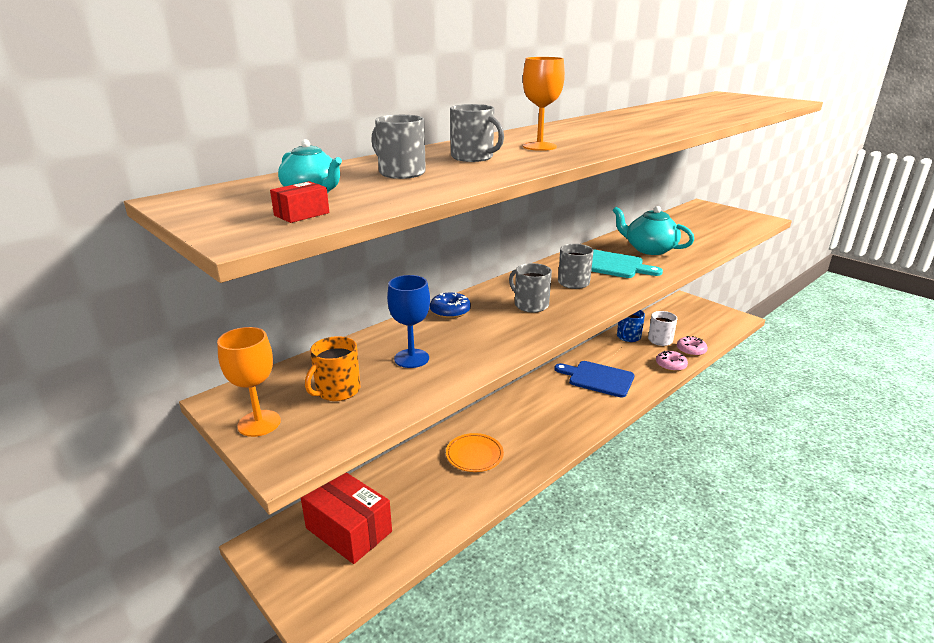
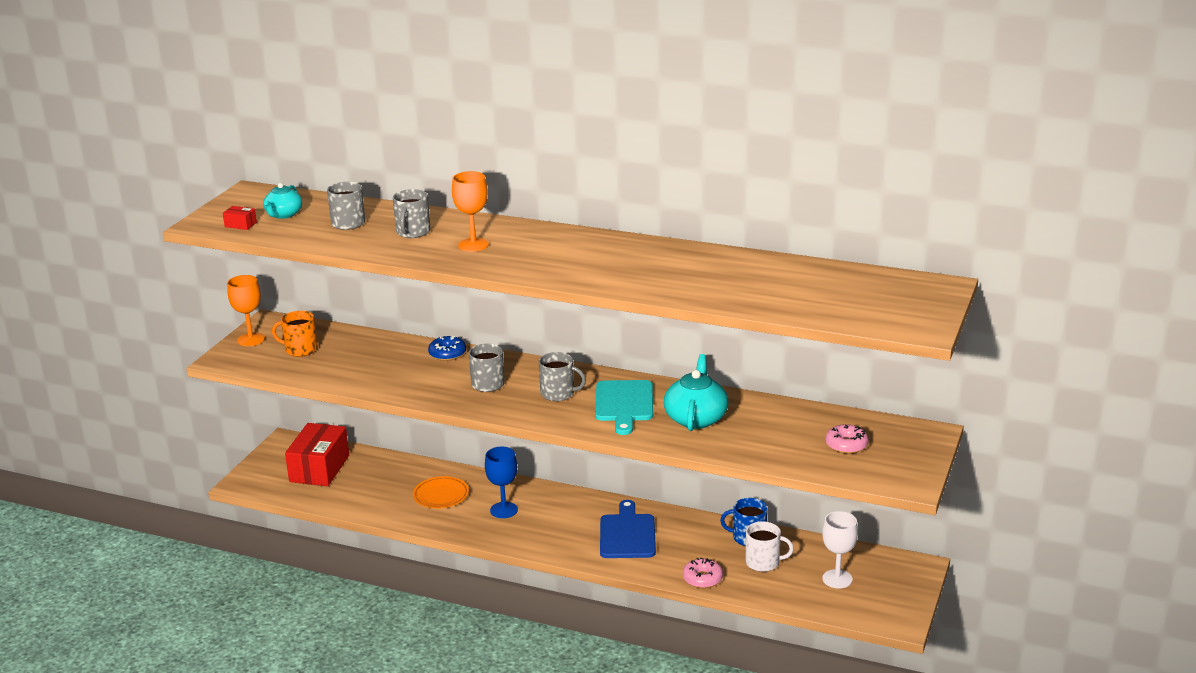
camera: 65 degrees right, 0 degrees up
(411, 358) = (358, 361): blue goblet -> blue goblet (504, 510)
(689, 323) = (837, 579): none -> white goblet
(691, 350) = (756, 589): pink donut -> pink donut (846, 445)

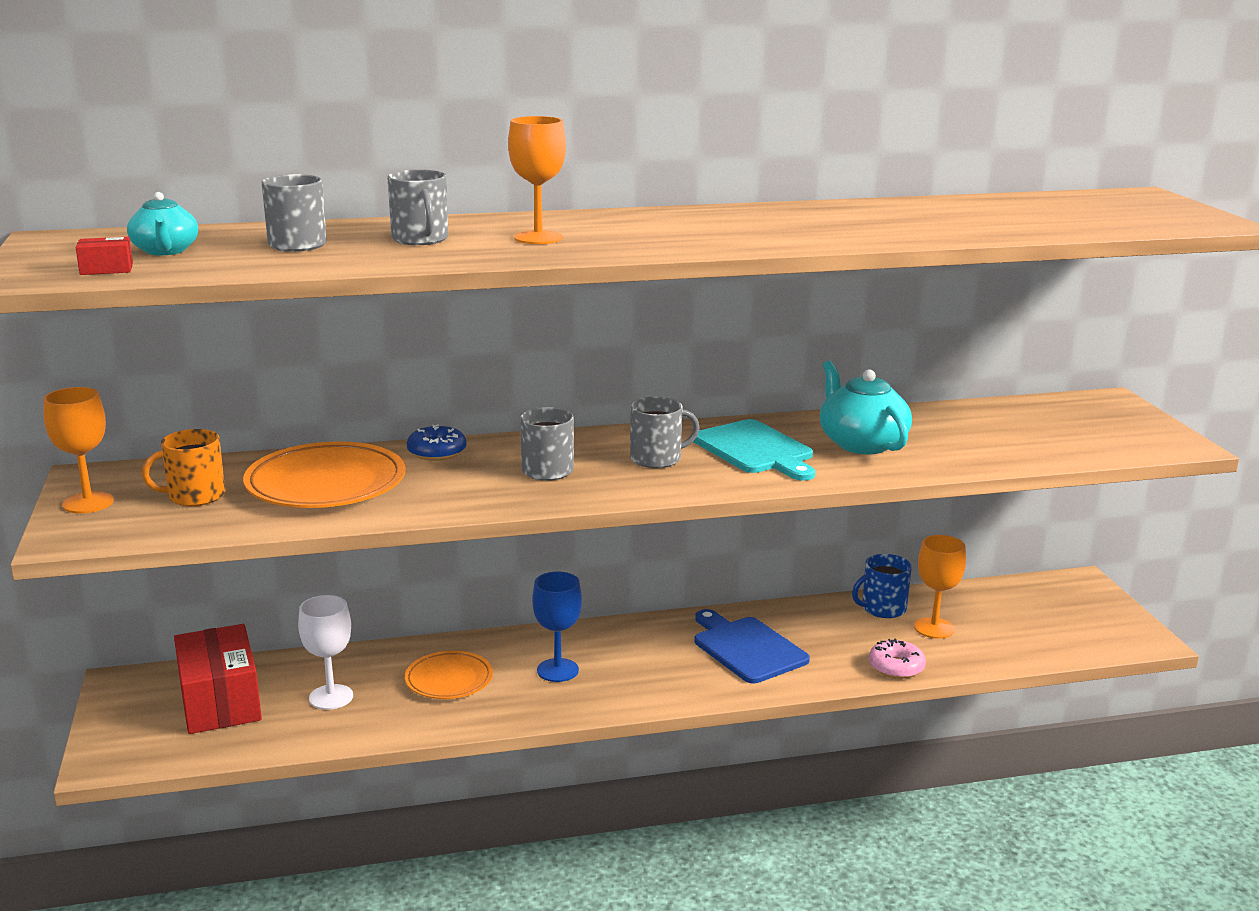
camera: 35 degrees left, 5 degrees down
(368, 360) = (326, 484): none -> orange plate
(763, 562) = (934, 628): white mug -> orange goblet
(837, 579) = (1028, 619): white goblet -> white goblet (331, 697)
(846, 445) = (1057, 428): pink donut -> none

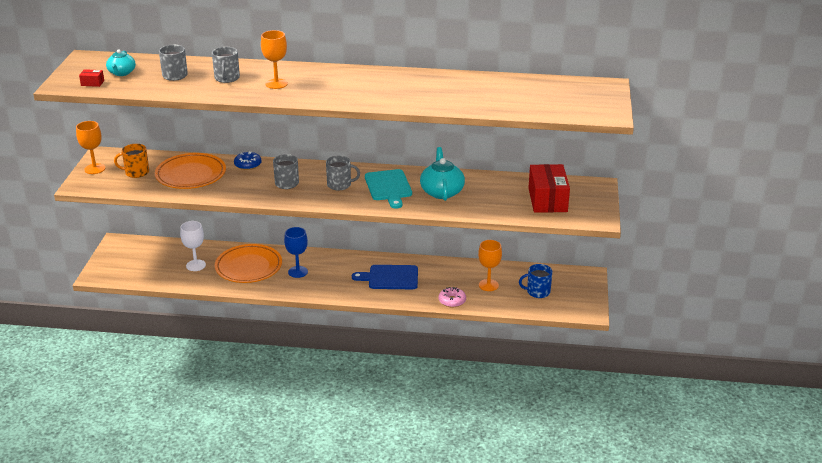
camera: 20 degrees right, 10 degrees up
(220, 702) = (151, 258): red box -> red box (547, 200)
(449, 680) = (248, 267): orange plate -> orange plate, size x1.66
(746, 648) = (390, 278): blue cutting board -> blue cutting board turned 75 degrees counterclockwise
(882, 608) = (472, 270): blue mug -> blue mug (537, 292)

